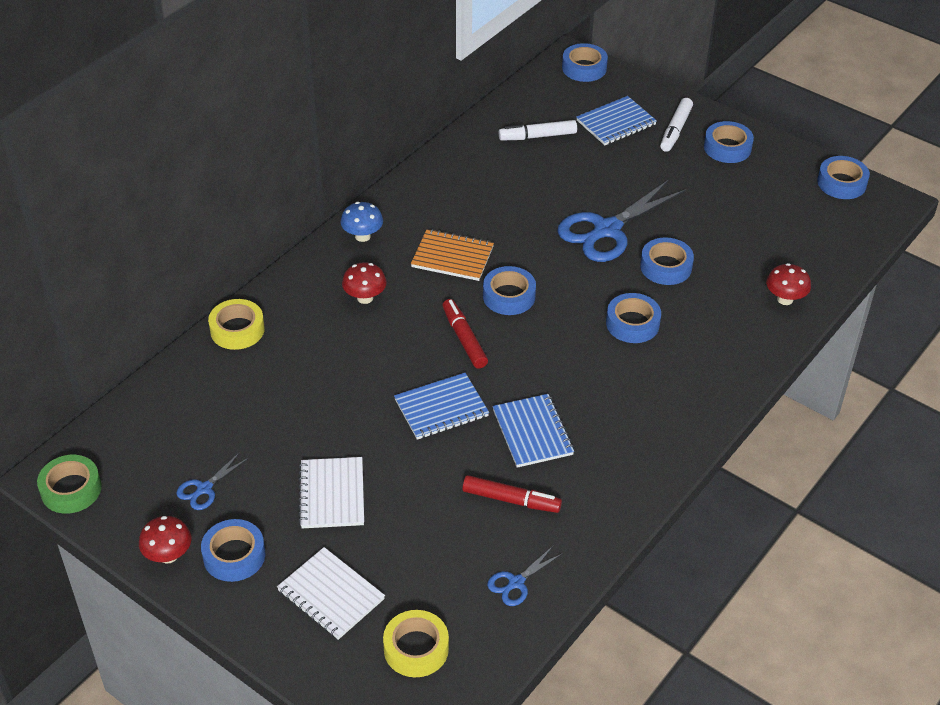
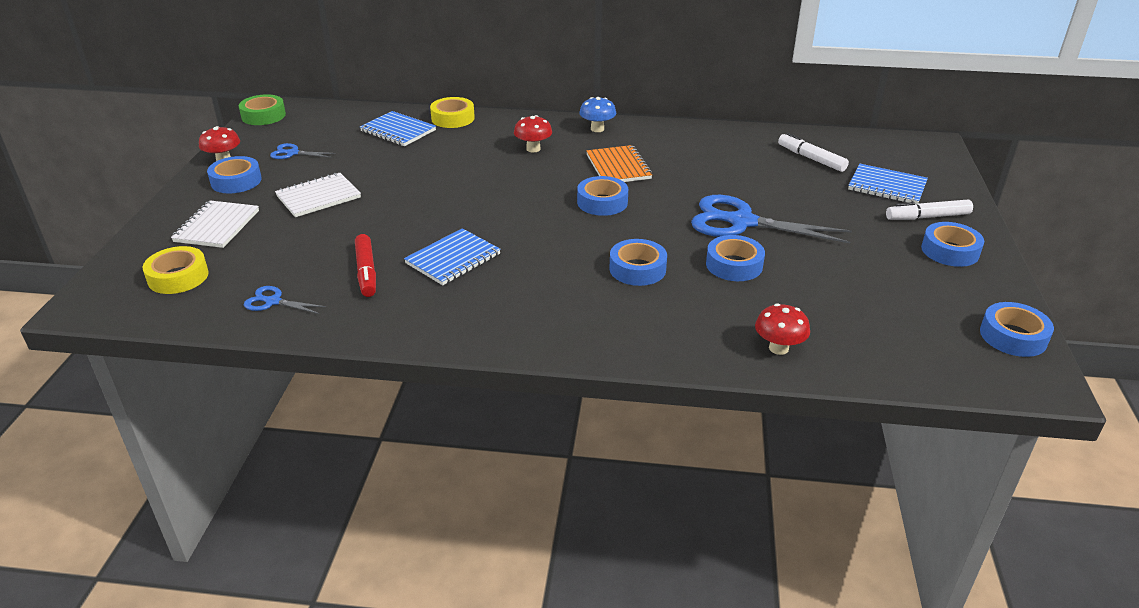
camera: 60 degrees right, 10 degrees down
(441, 408) = (444, 212): blue notebook -> blue notebook (398, 131)
(464, 338) = (532, 198): red marker -> none
(584, 68) = (932, 152): blue tape -> none

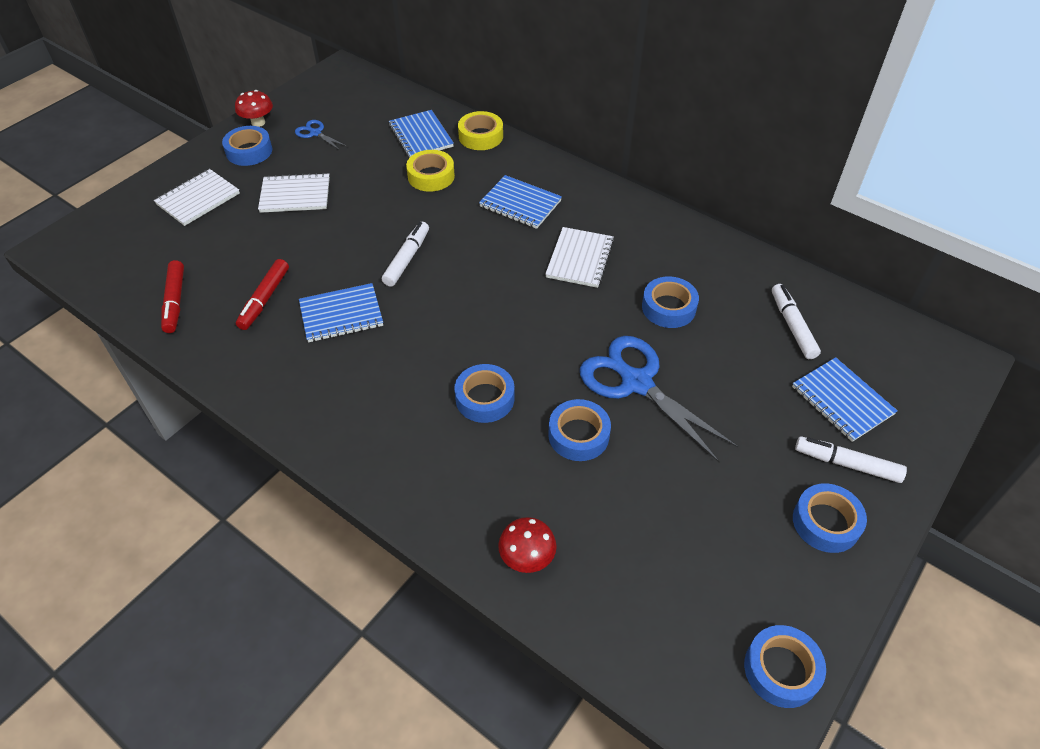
camera: 30 degrees right, 15 degrees up
(178, 277) = (133, 244): yellow tape -> yellow tape (431, 176)
(263, 116) = (327, 78): green tape -> none
(273, 301) = (175, 301): blue scissors -> red marker
(473, 207) = (407, 259): none -> white marker
(533, 149) = (520, 204): red mushroom -> blue notebook
(597, 129) = (603, 199): blue mushroom -> none
(602, 202) = (525, 300): blue tape -> blue tape (668, 307)
(618, 167) = (580, 259): orange notebook -> white notebook

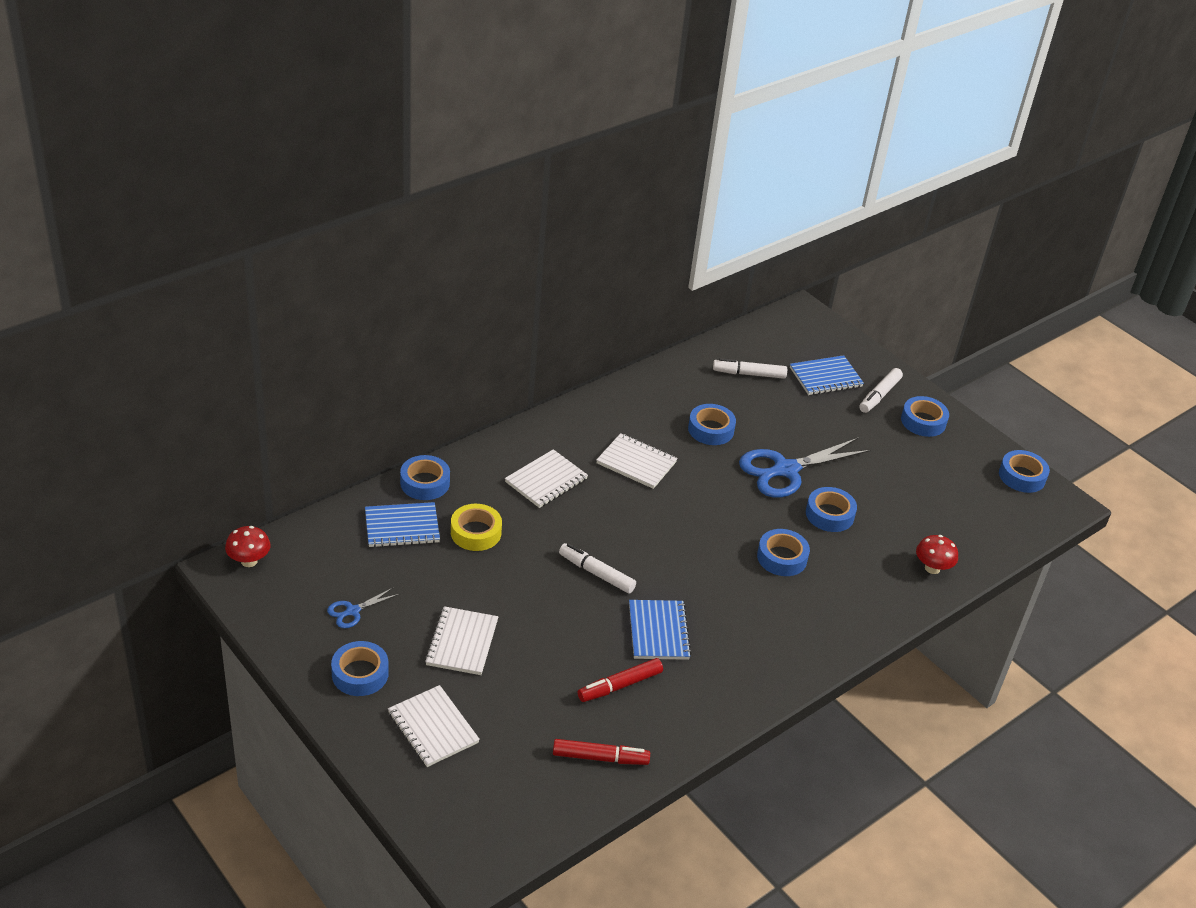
camera: 80 degrees left, 10 degrees down
(258, 122) = (304, 660): red mushroom -> red mushroom (249, 561)
(264, 299) = (619, 685): red marker -> red marker turned 120 degrees clockwise
(480, 136) = (425, 483): yellow tape -> blue tape
(520, 204) = (546, 481): blue notebook -> white notebook

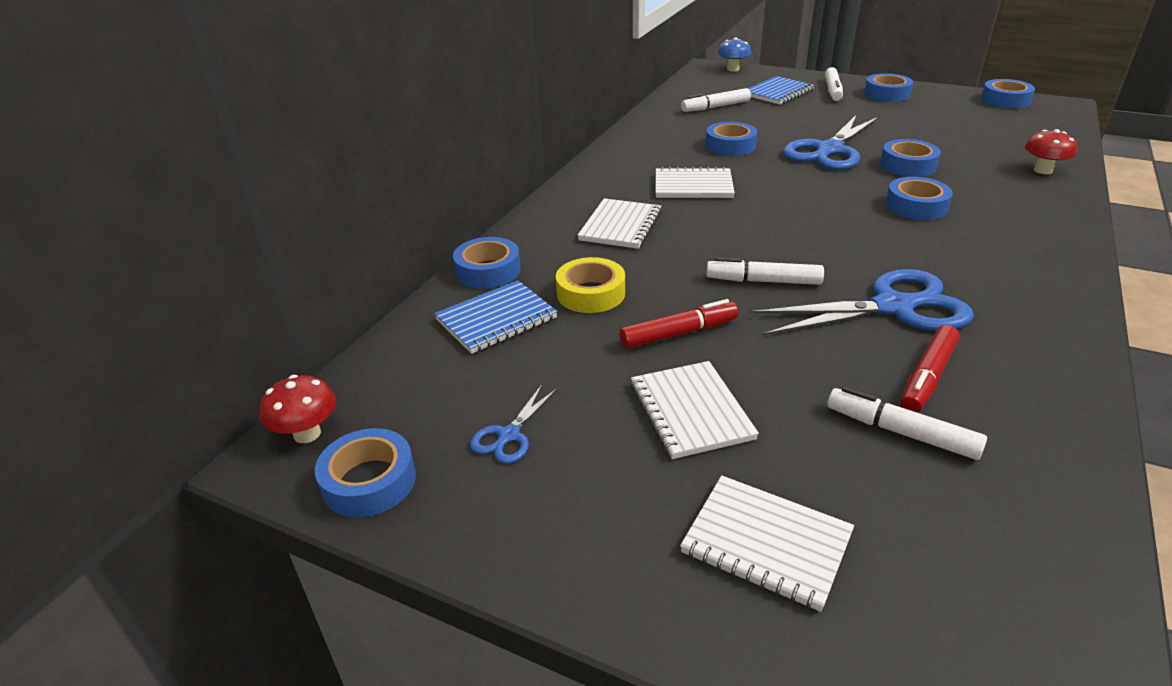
camera: 20 degrees left, 5 degrees down
(360, 674) = (588, 515): blue tape -> blue tape (369, 481)
(564, 708) = (901, 432): none -> white marker
(600, 758) = (1018, 473): red marker -> red marker (679, 333)
(658, 631) = (894, 307): blue notebook -> blue scissors
(821, 324) = (733, 69): none -> blue mushroom

